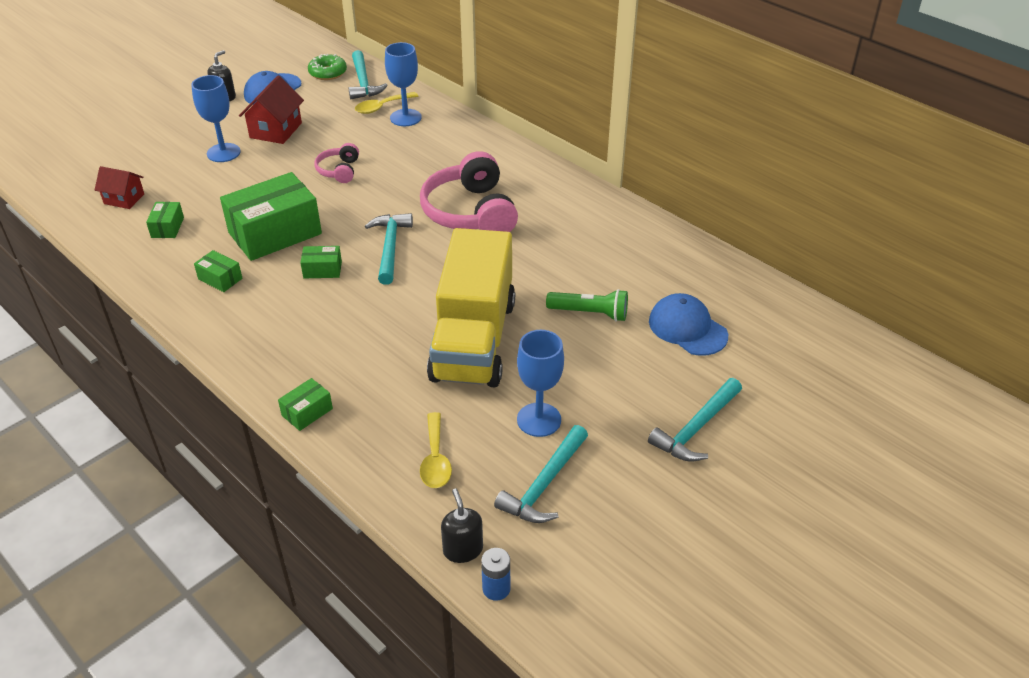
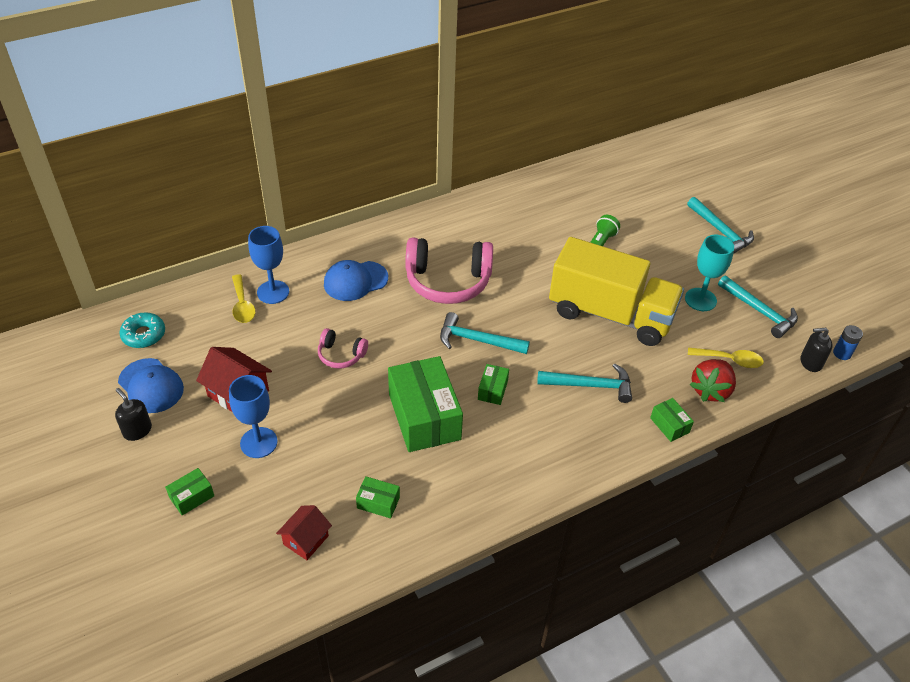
camera: 75 degrees left, 5 degrees up
(220, 279) = (480, 466): green box -> green box (192, 497)
(328, 73) = (144, 335): green donut -> turquoise donut
(363, 82) = (183, 310): turquoise hammer -> turquoise hammer (590, 385)
(375, 444) = (710, 390): none -> red strawberry
(539, 420) = (700, 299): blue goblet -> turquoise goblet
(687, 328) = (626, 207): blue cap -> blue cap (355, 281)

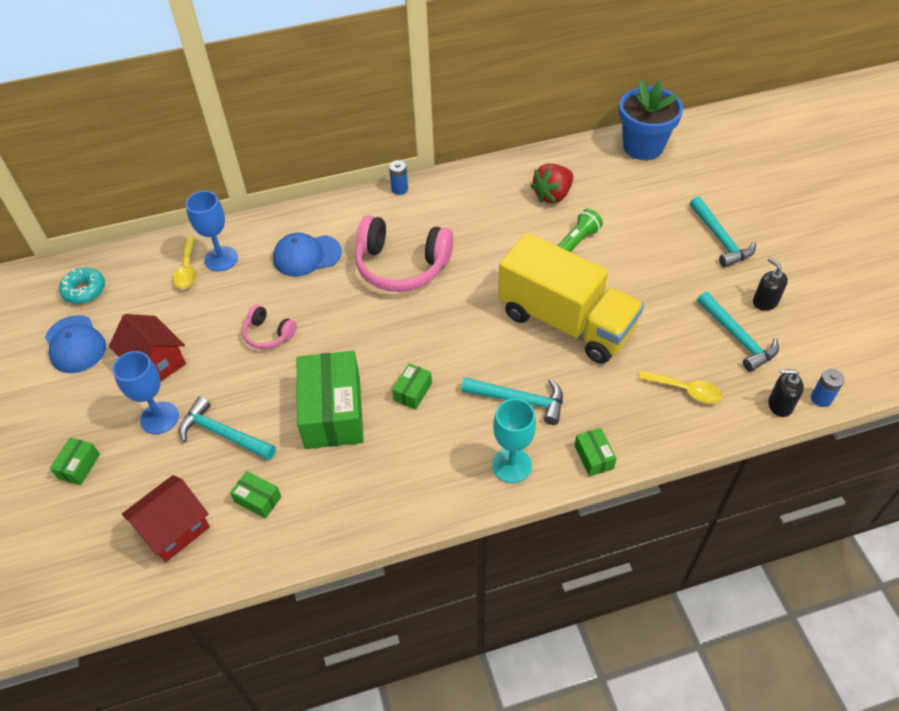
camera: 15 degrees right, 5 degrees up
(137, 430) = (49, 389): black soap dispenser -> black soap dispenser (765, 301)
(192, 497) = (79, 466): green box -> green box turned 45 degrees counterclockwise
(306, 540) = (174, 528): red house -> red house, size x1.51
(424, 214) = (399, 189): none -> blue battery
(477, 340) = (413, 335): turquoise hammer -> turquoise hammer (223, 434)
(632, 159) = (643, 147): none -> blue flower pot
(700, 299) = (673, 316): turquoise goblet -> turquoise goblet (511, 465)
(710, 390) = (652, 423): red strawberry -> red strawberry (552, 195)

